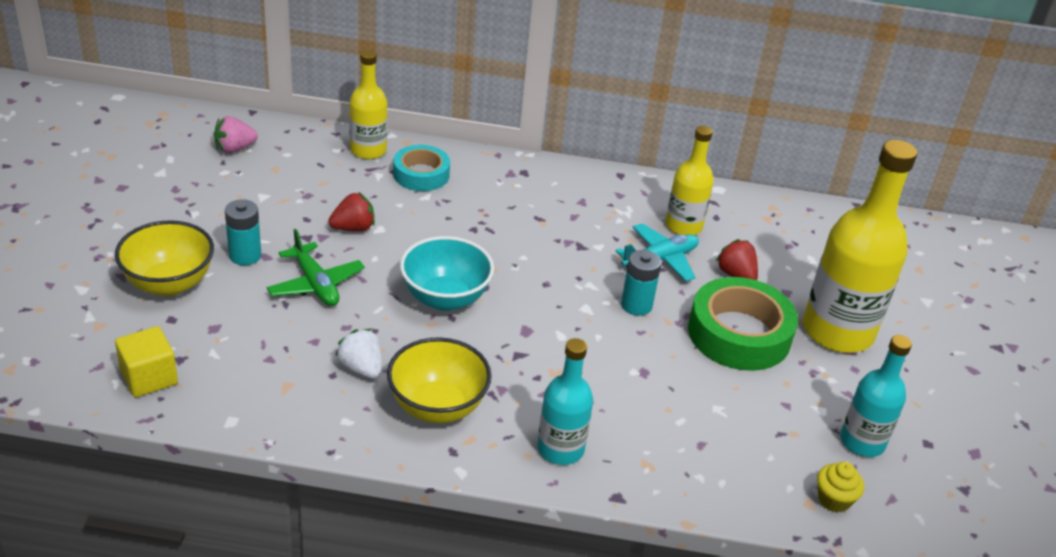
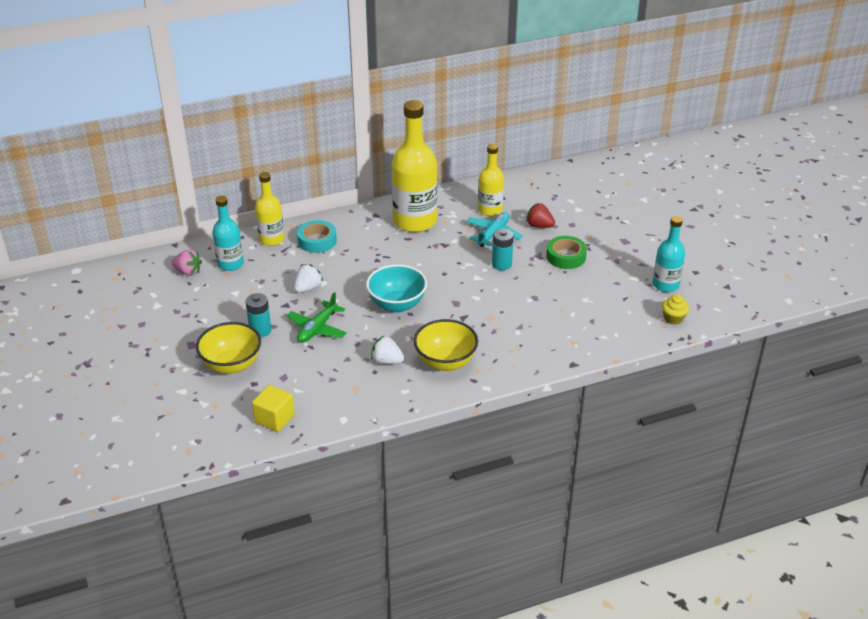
camera: 25 degrees left, 0 degrees up
(234, 148) = (188, 272): pink strawberry -> pink strawberry turned 105 degrees counterclockwise
(315, 284) = (317, 328): green plane -> green plane turned 90 degrees clockwise
(353, 228) = (308, 288): red strawberry -> white strawberry
(560, 449) = (526, 354): turquoise bottle -> turquoise bottle (230, 264)
(739, 334) = (566, 257): green tape -> green tape, size x0.62
(837, 331) = (613, 234): yellow bottle -> yellow bottle (415, 221)

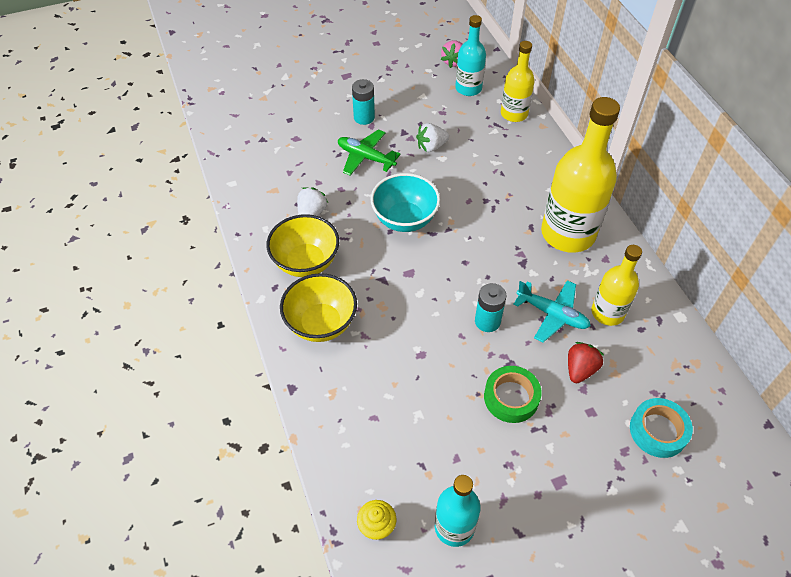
camera: 90 degrees right, 15 degrees up
(232, 365) = (316, 103): yellow bowl -> yellow bowl (321, 323)
(274, 419) = (240, 136): yellow cube -> none
(308, 288) = (431, 146): white strawberry -> white strawberry turned 120 degrees clockwise
(317, 241) = (516, 149): turquoise tape -> turquoise tape (658, 431)

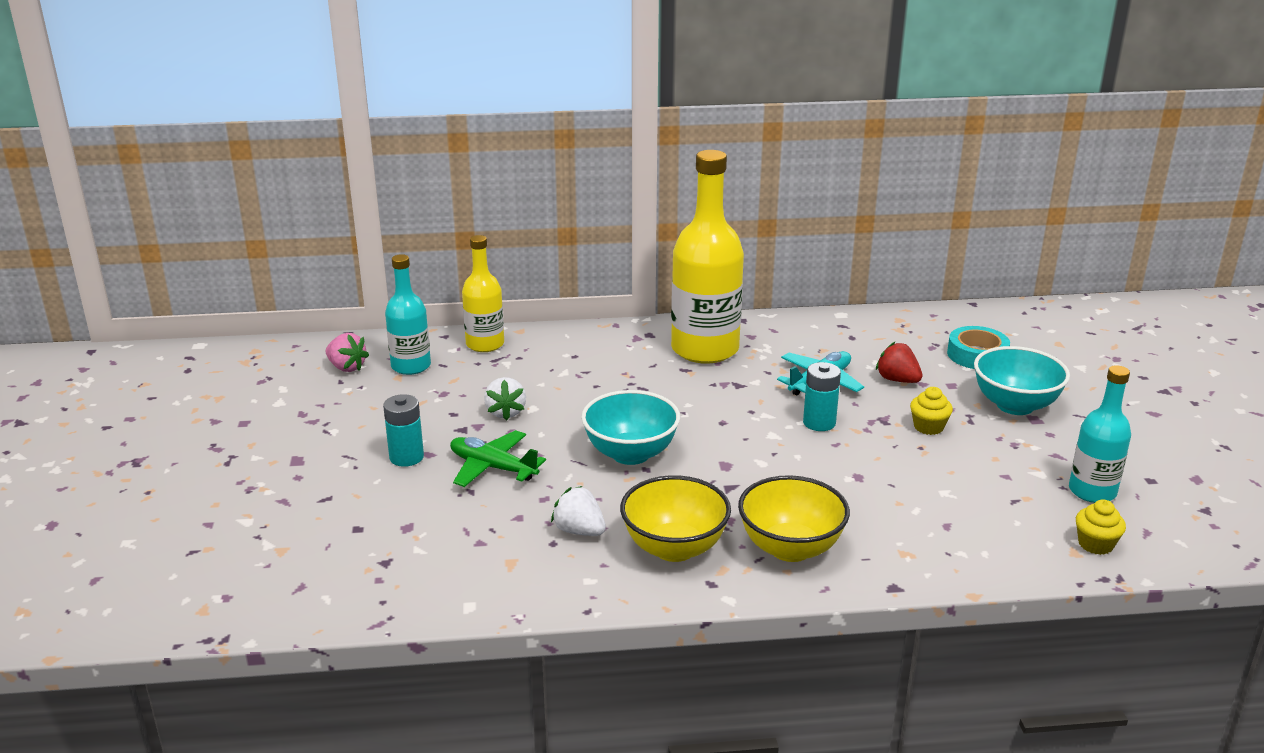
camera: 75 degrees left, 25 degrees down
(366, 157) = (493, 467): green plane -> green plane turned 75 degrees clockwise
(511, 397) = (928, 427): green tape -> yellow cupcake
(576, 465) = (1015, 405): none -> turquoise bowl
(607, 312) = (826, 350): yellow bottle -> none

